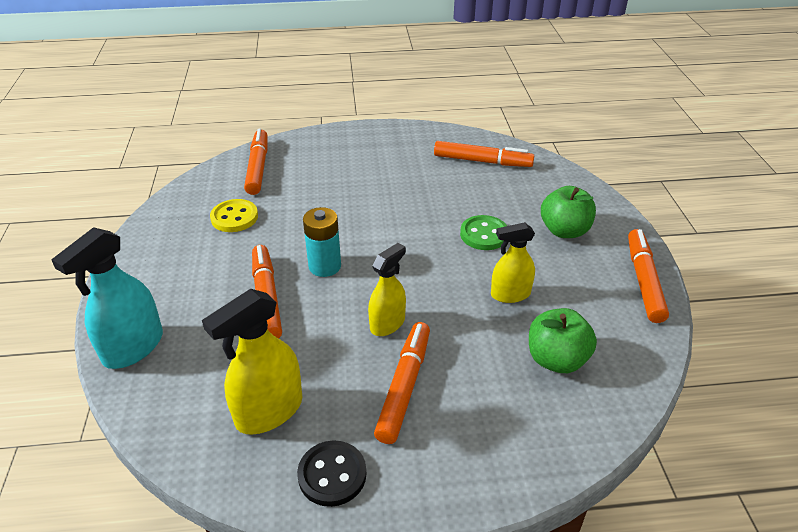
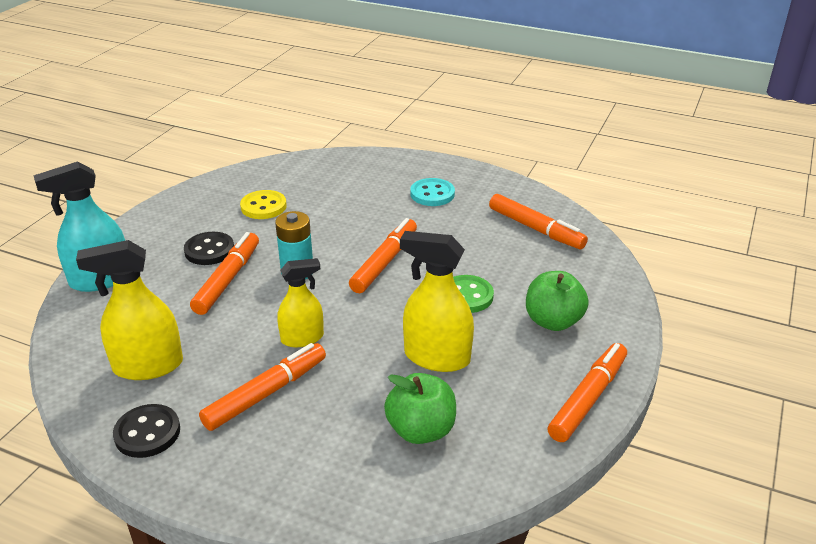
camera: 30 degrees right, 5 degrees down
(221, 277) = (209, 250): none -> black button
(258, 167) = (321, 171): orange marker -> orange marker (384, 262)
(375, 158) = (432, 194): none -> turquoise button
(510, 294) = (436, 357): yellow spray bottle -> yellow spray bottle, size x1.52

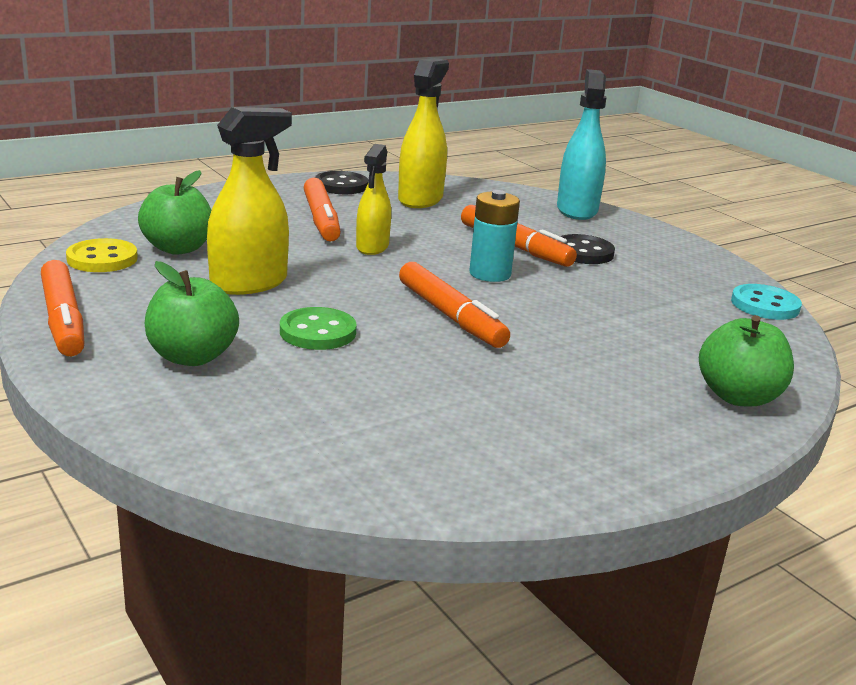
camera: 120 degrees right, 10 degrees down
(263, 206) = (662, 296): yellow button -> yellow button (102, 259)
(374, 165) = (738, 397): none -> green apple
(432, 194) = (595, 405): turquoise button -> turquoise button (765, 305)
(536, 229) = (396, 442): orange marker -> none

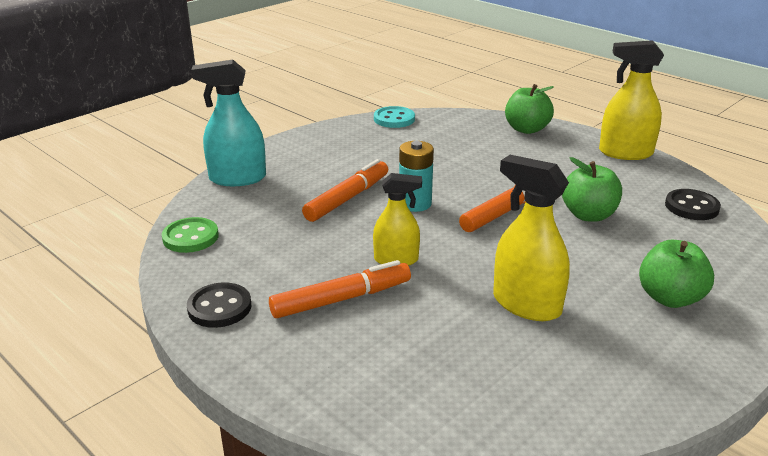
camera: 100 degrees left, 5 degrees up
(63, 319) = (686, 381): orange marker -> none
(102, 259) = (549, 410): yellow button -> none
(178, 248) = (483, 367): green apple -> green apple (588, 215)
(318, 332) = (580, 256): green button -> green button (190, 237)
(420, 199) = (245, 253): yellow spray bottle -> yellow spray bottle (625, 153)
(583, 252) = (341, 172): black button -> black button (691, 207)

